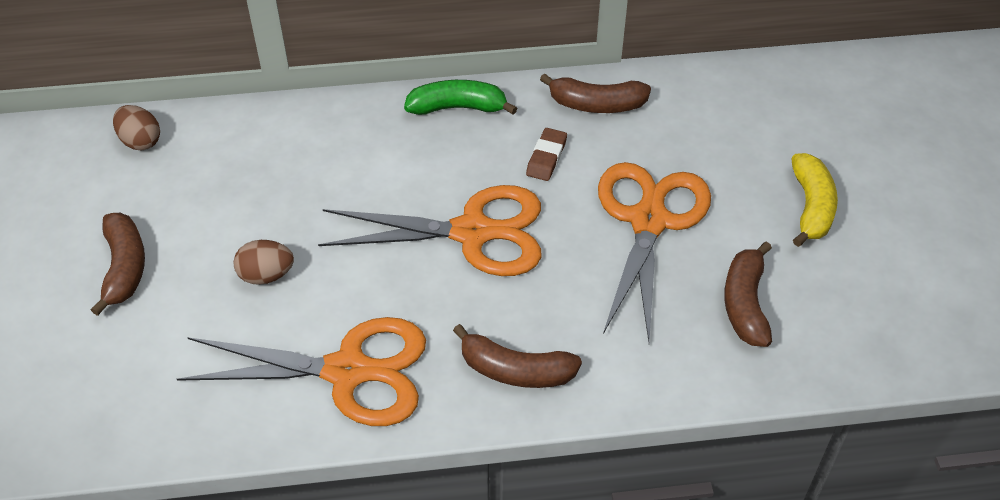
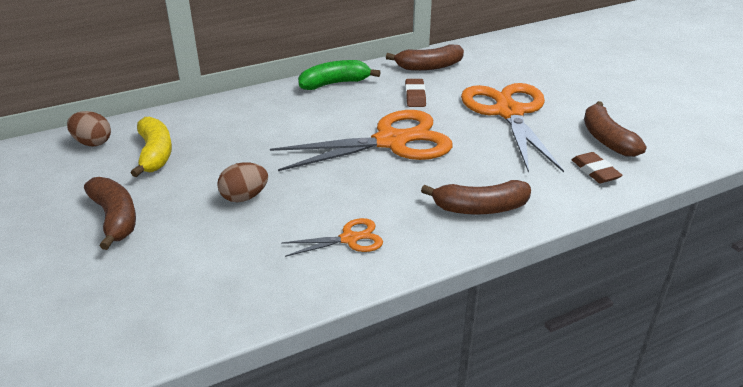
camera: 20 degrees left, 15 degrees down
(348, 371) = (349, 239): orange scissors -> orange scissors, size x0.46
(691, 353) = (595, 171): none -> brown eraser
(810, 207) = (604, 87): yellow banana -> yellow banana (155, 154)

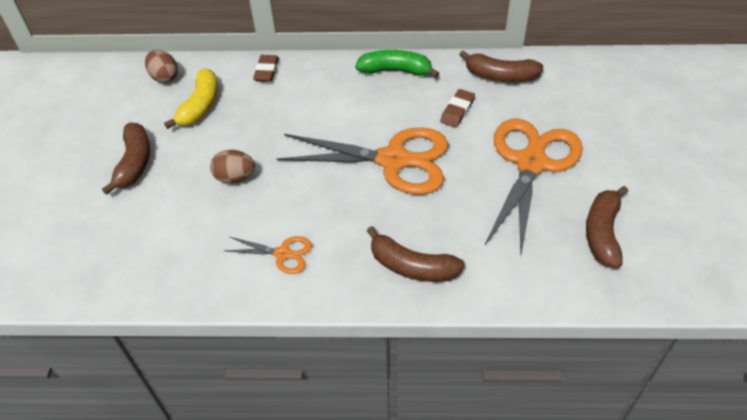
camera: 30 degrees right, 15 degrees up
(595, 171) = (554, 267): brown eraser -> brown eraser (266, 71)

